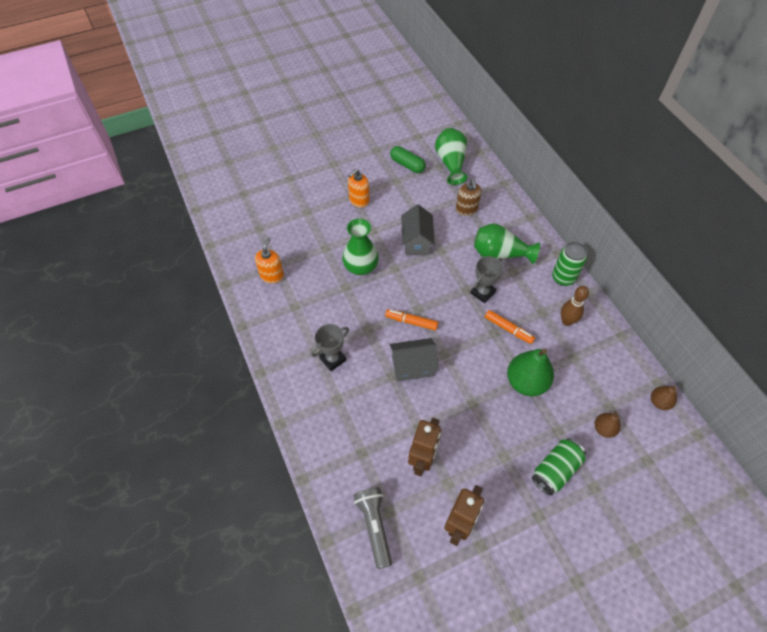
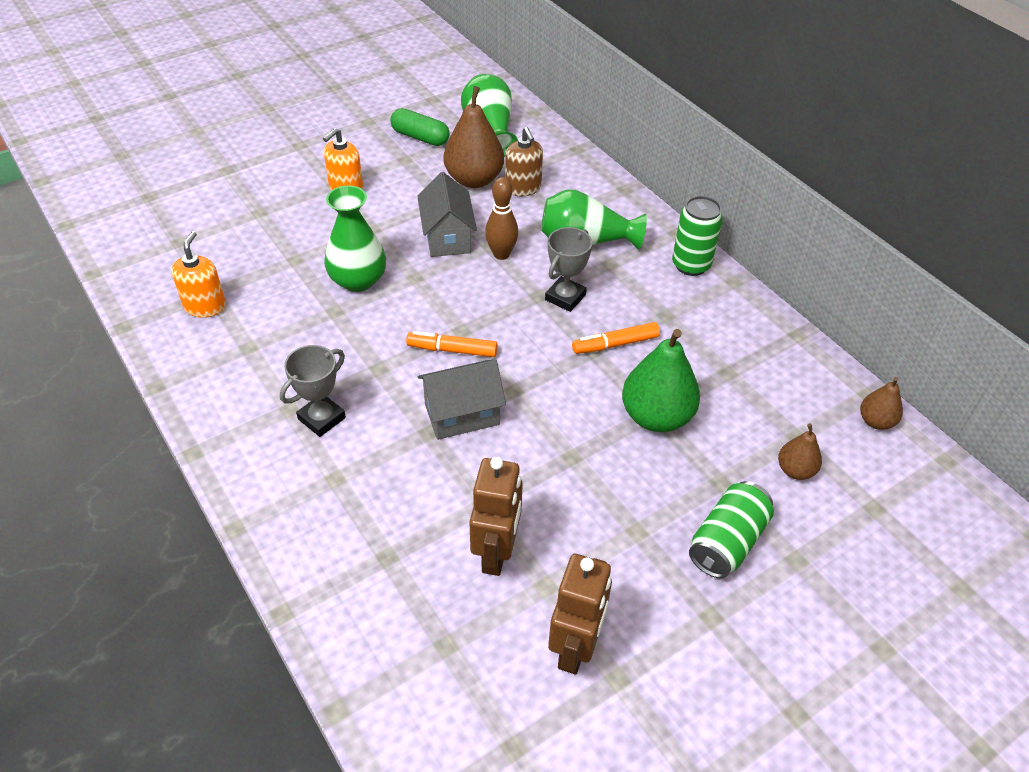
camera: 10 degrees left, 10 degrees down
(374, 526) = (422, 674): grey flashlight -> none
(437, 200) = (474, 179): none -> brown pear
(508, 329) = (615, 344): orange marker -> orange marker turned 135 degrees clockwise
(567, 321) = (707, 324): brown bowling pin -> brown bowling pin (501, 254)

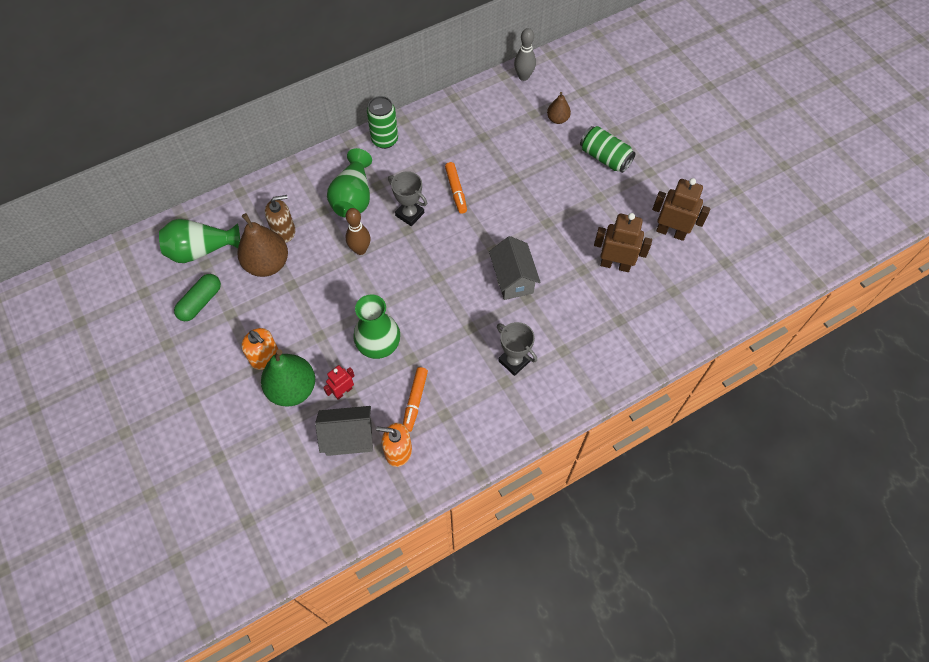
camera: 85 degrees left, 15 degrees up
(294, 254) = (343, 391): none -> red robot
(447, 237) = (336, 284): grey house -> grey house (349, 437)
(452, 350) = (455, 283): orange marker -> orange marker (415, 401)
(656, 417) = (517, 177): green pear -> green pear (292, 389)
(875, 421) = (523, 76): brown pear -> grey bowling pin

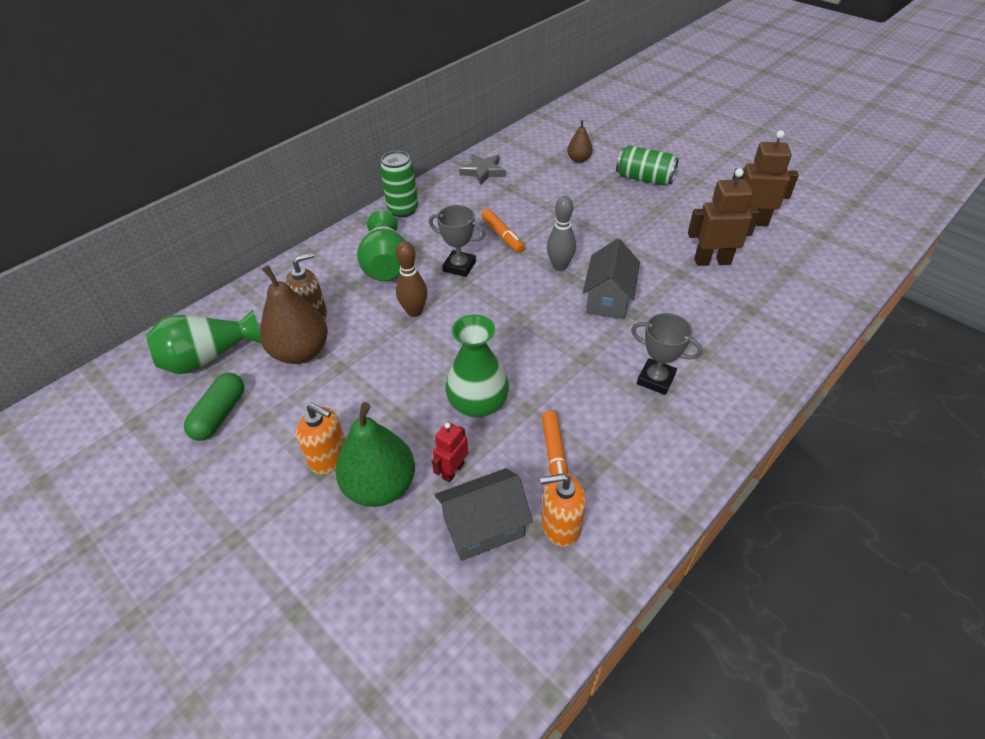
camera: 15 degrees left, 15 degrees down
(467, 112) = (483, 171): none -> grey star
(513, 279) = (608, 299): grey house -> grey house turned 45 degrees clockwise
(523, 76) = (527, 136): grey bowling pin -> grey bowling pin (559, 266)

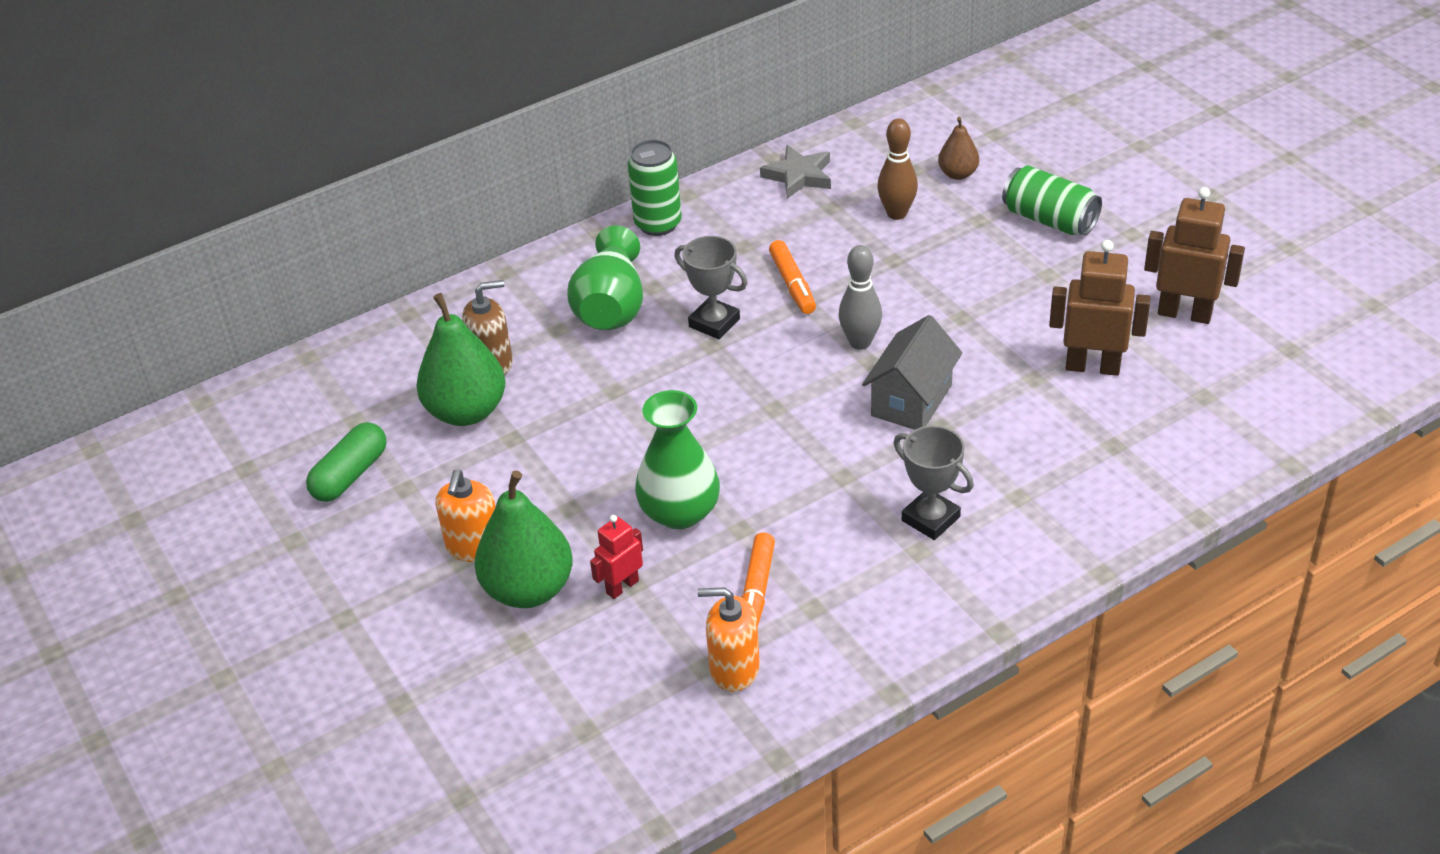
camera: 15 degrees right, 5 degrees down
(208, 357) = (346, 400): green vase -> none
(301, 352) = (466, 411): brown pear -> green pear
(329, 457) = (474, 546): orange soap dispenser -> orange soap dispenser turned 60 degrees clockwise
(414, 312) = (631, 379): brown bowling pin -> brown bowling pin (897, 213)
(484, 527) = (640, 655): grey house -> none

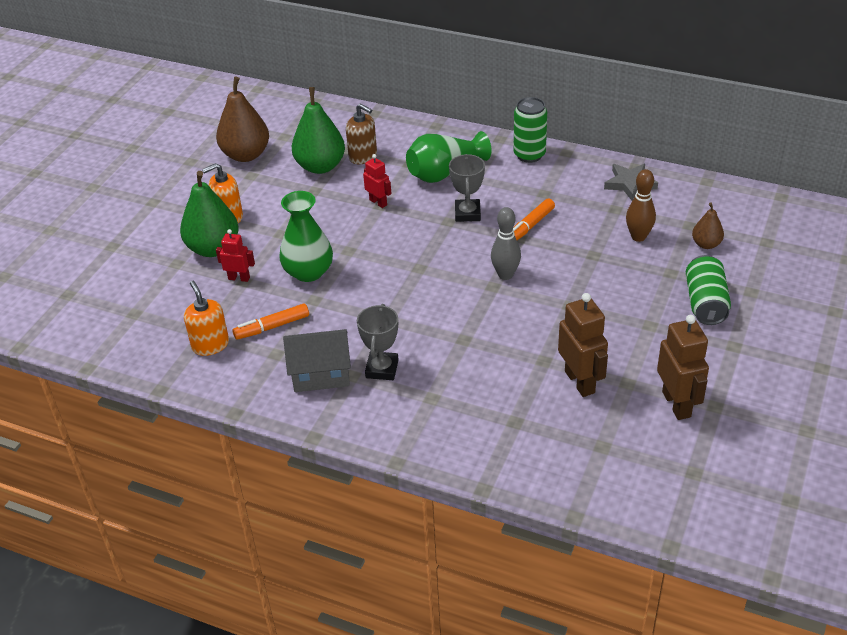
camera: 55 degrees right, 0 degrees up
(350, 475) = (246, 155): green capsule -> brown pear
(606, 389) = (378, 202): none -> red robot
(911, 400) = (475, 317): grey house -> grey house (321, 374)

